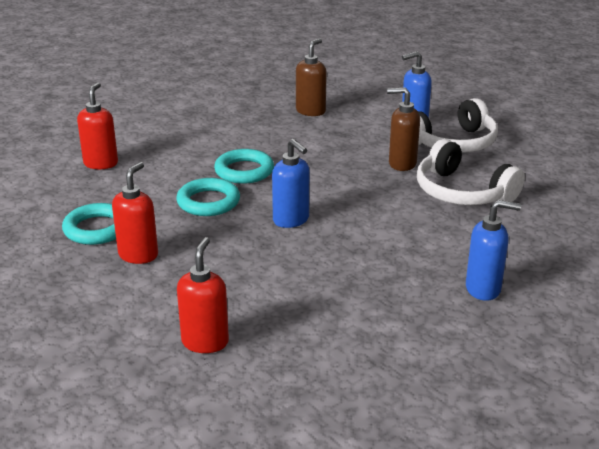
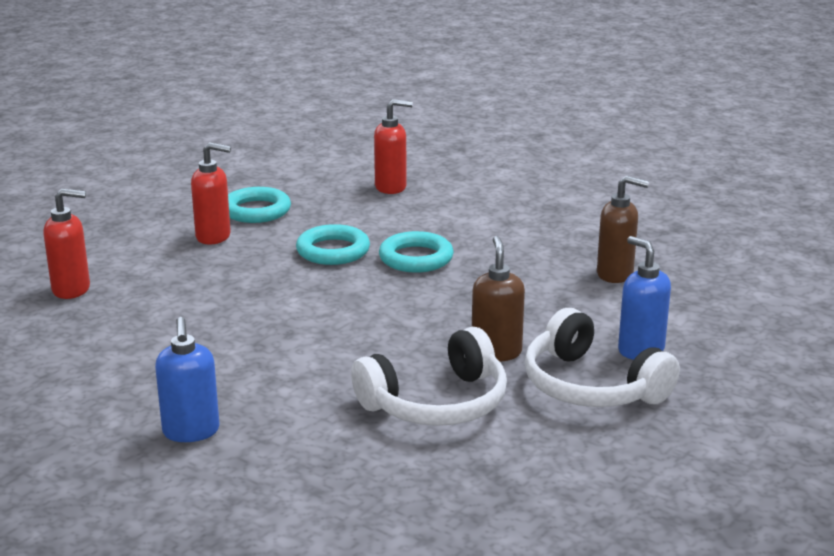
camera: 75 degrees right, 5 degrees down
(291, 220) = (311, 299): blue soap dispenser -> none
(462, 192) = (436, 403): white headphones -> white headphones turned 150 degrees counterclockwise

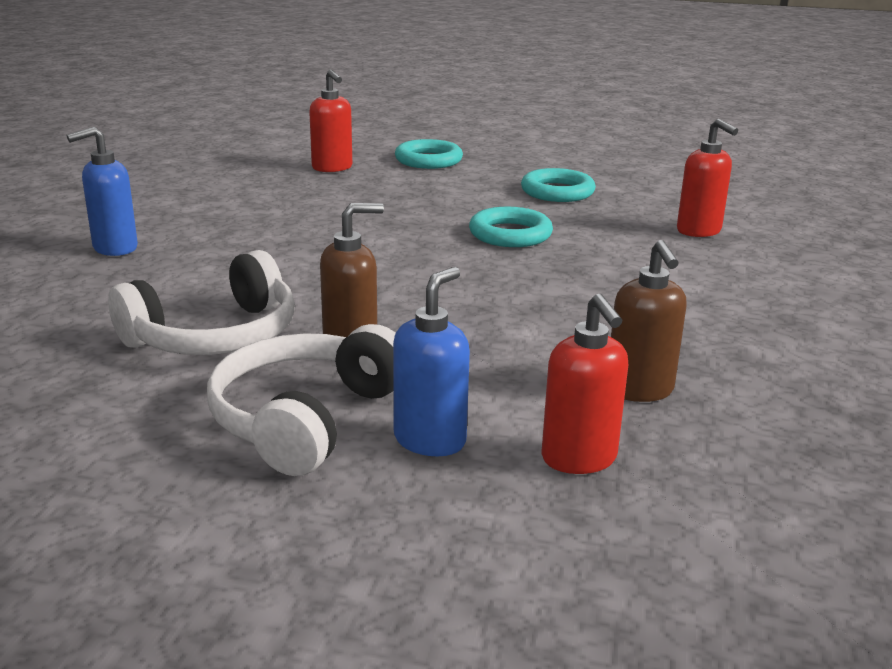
camera: 65 degrees right, 0 degrees up
(214, 237) = (482, 188): red soap dispenser -> red soap dispenser (579, 459)
(416, 258) = (540, 271): turquoise ring -> turquoise ring (428, 160)
(436, 403) = (215, 336): white headphones -> white headphones turned 75 degrees counterclockwise

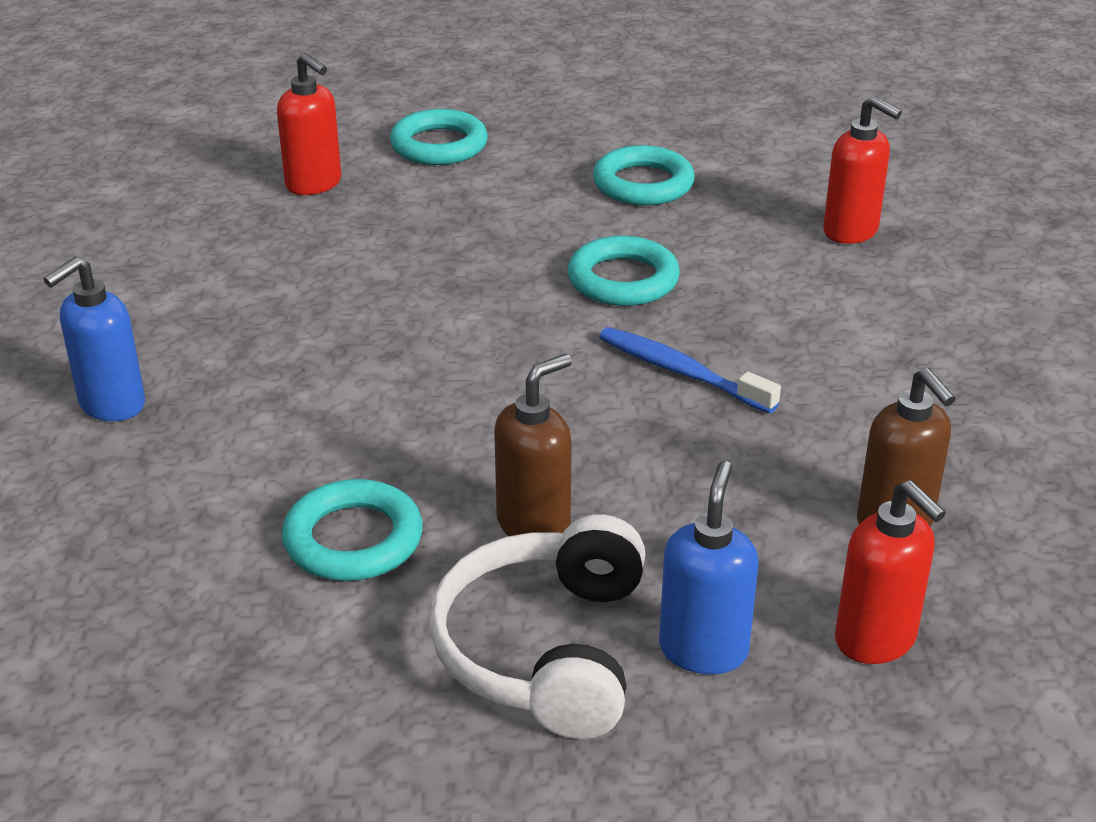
camera: 15 degrees left, 10 degrees up
(215, 336) = (353, 539): white headphones -> turquoise ring
(521, 284) = (681, 372): none -> blue toothbrush

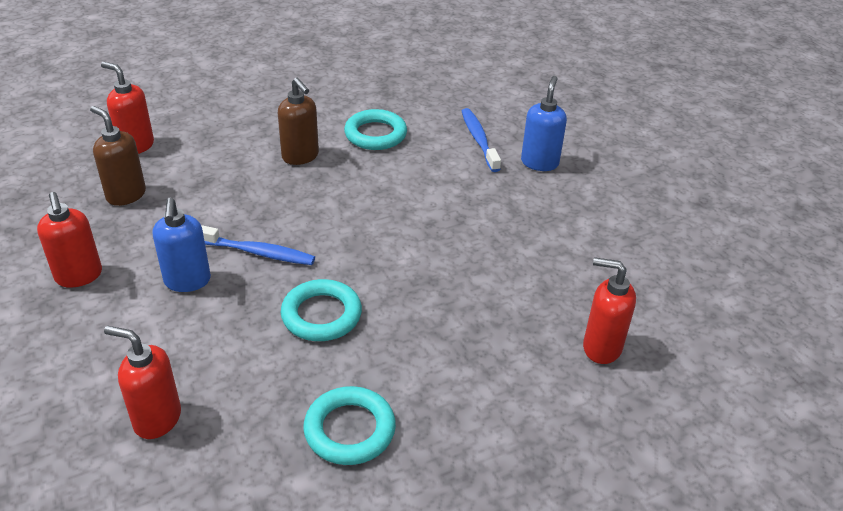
camera: 155 degrees right, 5 degrees up
(165, 476) = (479, 140): none -> blue toothbrush
(439, 145) = (550, 429): turquoise ring -> none
(534, 524) = (300, 156): brown soap dispenser -> brown soap dispenser turned 60 degrees counterclockwise
(545, 649) = (272, 116): white headphones -> none
(703, 650) = (209, 128): blue soap dispenser -> blue soap dispenser (187, 281)
(965, 399) = (79, 276): none -> red soap dispenser

